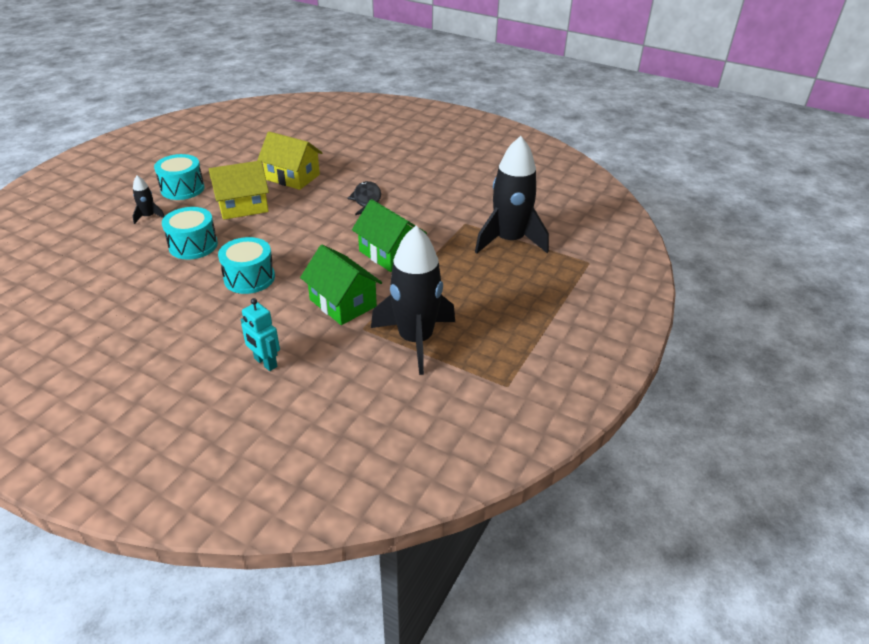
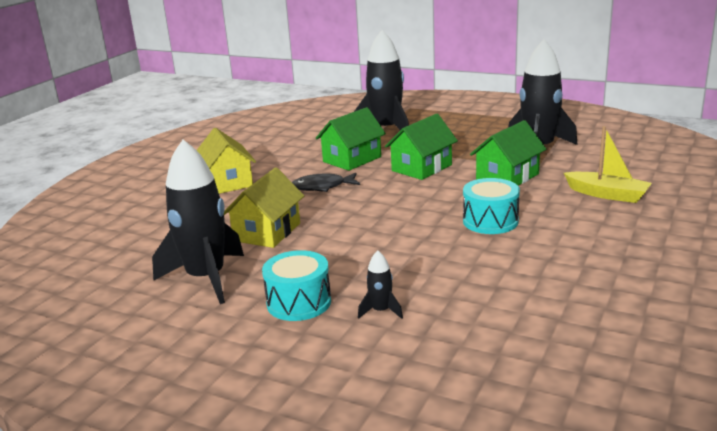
camera: 90 degrees left, 15 degrees down
(193, 245) = (441, 264): turquoise drum -> none
(237, 158) = (206, 278): none -> black rocket
(243, 206) = (344, 250): yellow house -> yellow house (227, 182)
(265, 363) = (607, 194): turquoise robot -> yellow boat
(427, 217) = (352, 159): none -> green house

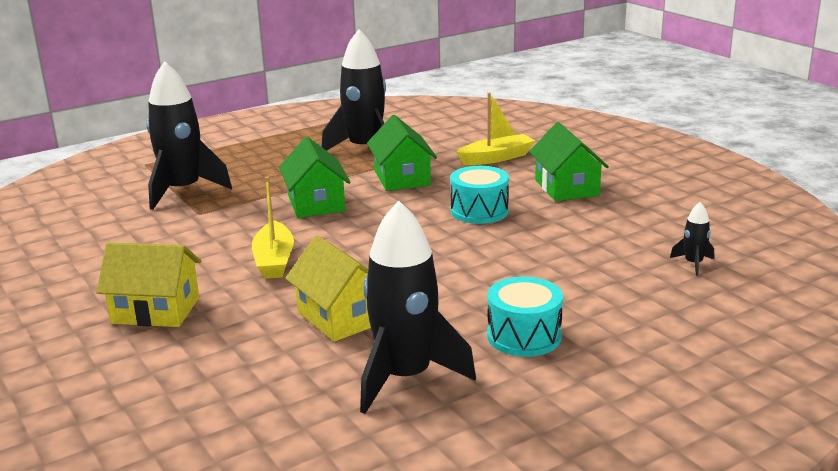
camera: 60 degrees left, 0 degrees up
(322, 187) = (274, 260): black fish -> yellow boat
(352, 159) = (229, 227): green house -> green house (566, 188)
(381, 311) = (584, 301): black rocket -> black rocket (693, 264)

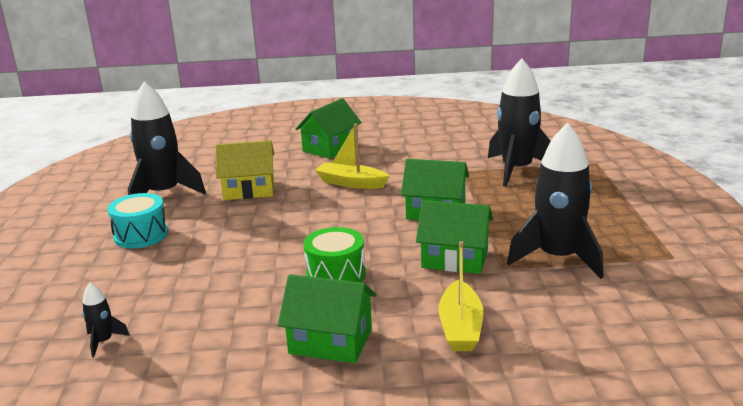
camera: 120 degrees right, 0 degrees up
(156, 310) = (330, 148): yellow house -> green house
(479, 211) = (336, 275): turquoise drum -> green drum

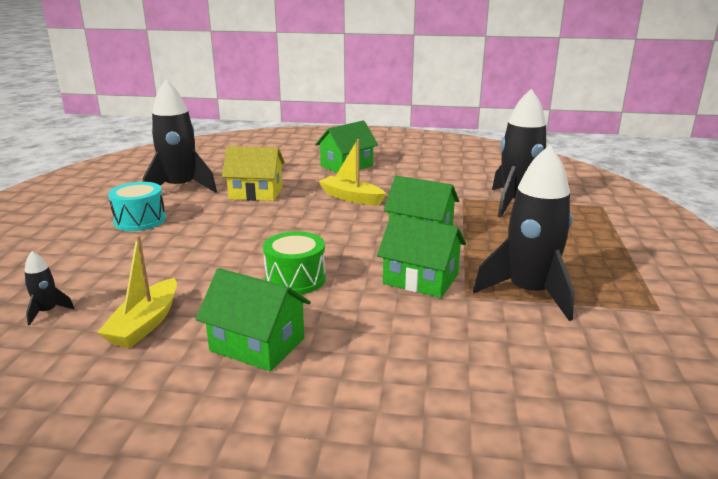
camera: 10 degrees right, 0 degrees up
(460, 327) = (397, 350): yellow boat -> yellow boat (145, 324)

